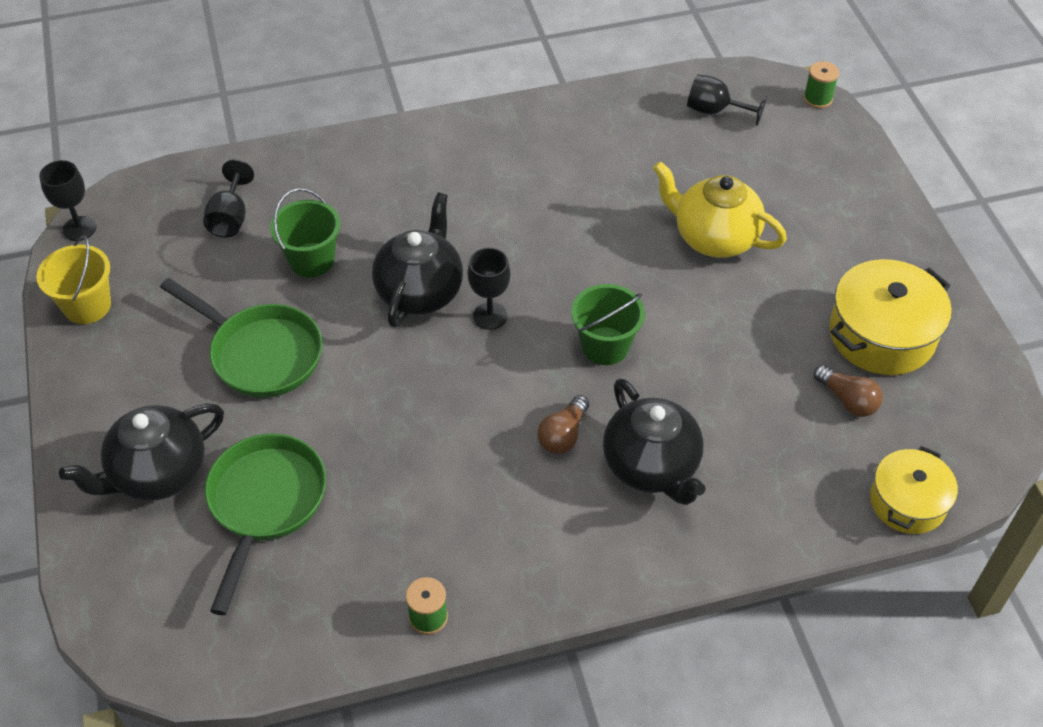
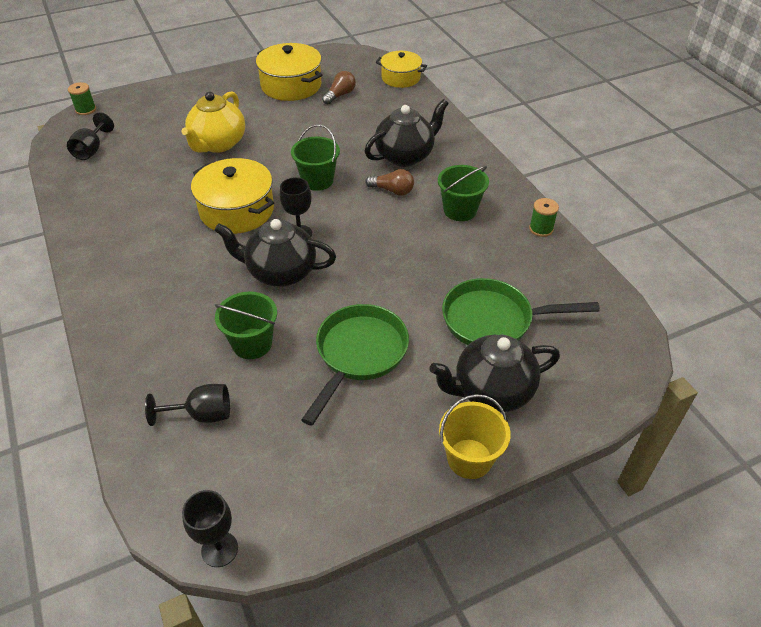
camera: 100 degrees left, 5 degrees down
(87, 306) = (326, 504): yellow bucket -> yellow bucket (469, 458)
(158, 474) = (491, 391): black teapot -> black teapot turned 120 degrees clockwise
(497, 514) = (460, 210): none -> green bucket
(553, 254) = (237, 210): none -> yellow pot

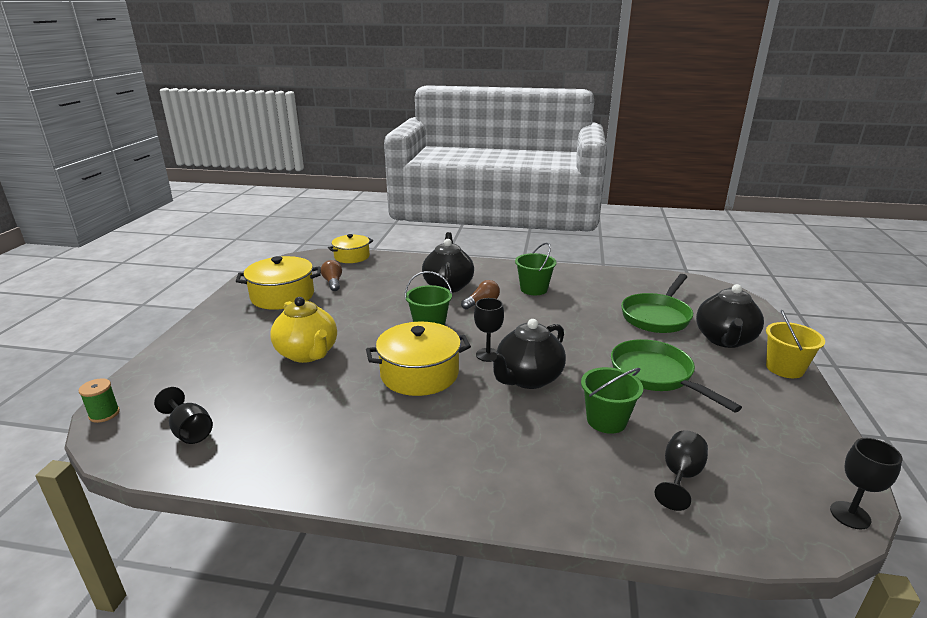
camera: 55 degrees left, 20 degrees down
(541, 229) = (581, 273): green spool -> none

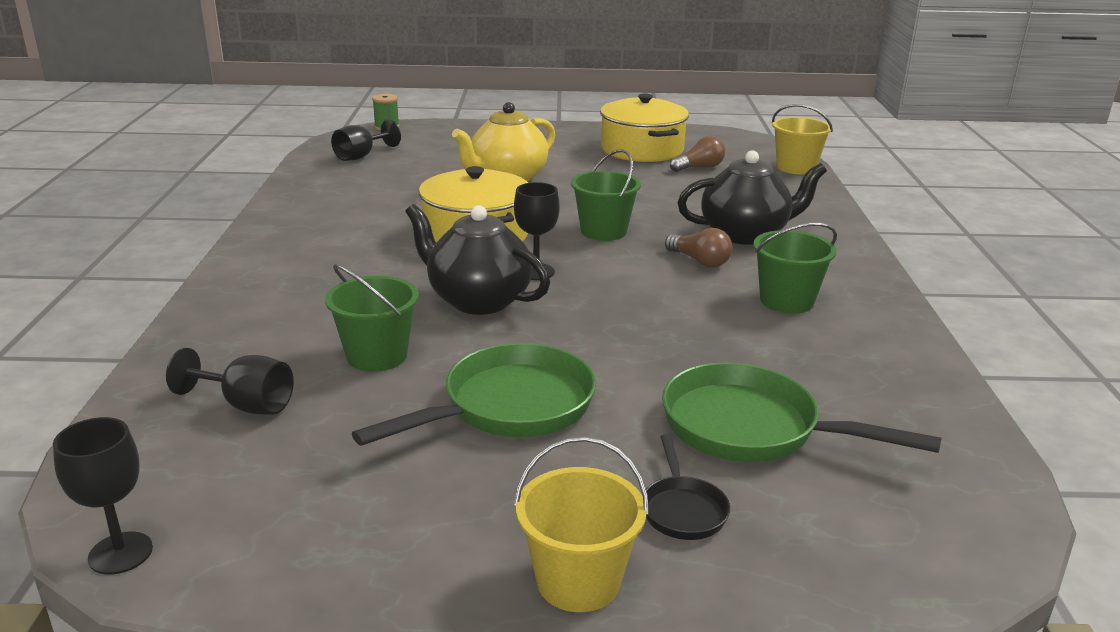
camera: 80 degrees right, 0 degrees up
(352, 257) = (796, 167): yellow pot -> yellow bucket
(724, 340) = (682, 509): black teapot -> black pan

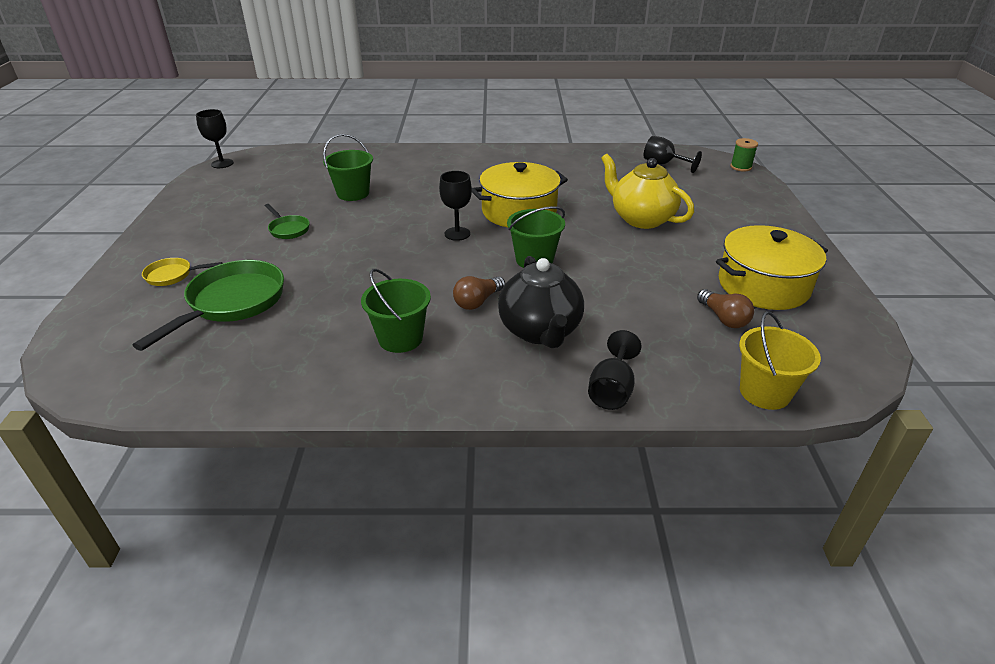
camera: 90 degrees right, 10 degrees up
(246, 405) = (315, 170): black goblet -> black goblet (611, 390)
(477, 300) = (415, 216): black teapot -> none
(509, 407) = (288, 229): green pan -> green pan, size x0.50
(578, 581) = (142, 248): yellow bucket -> none
(682, 509) = (173, 275): black pan -> yellow pan

